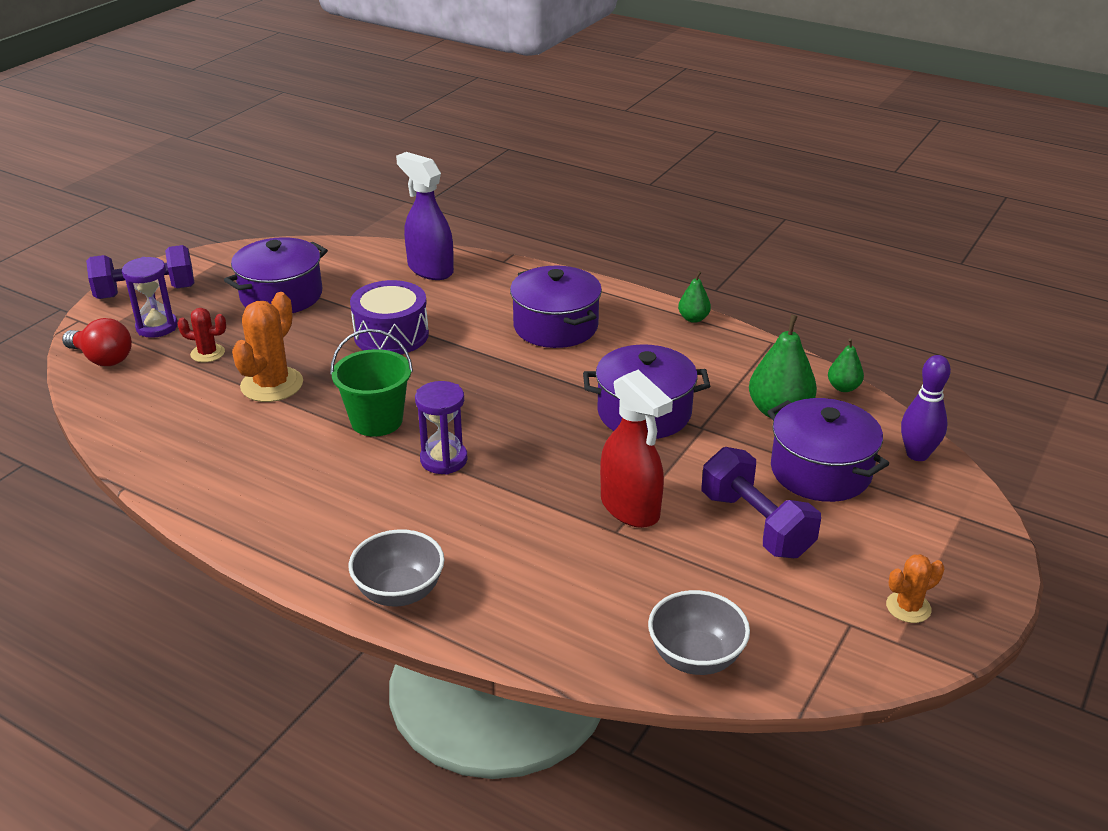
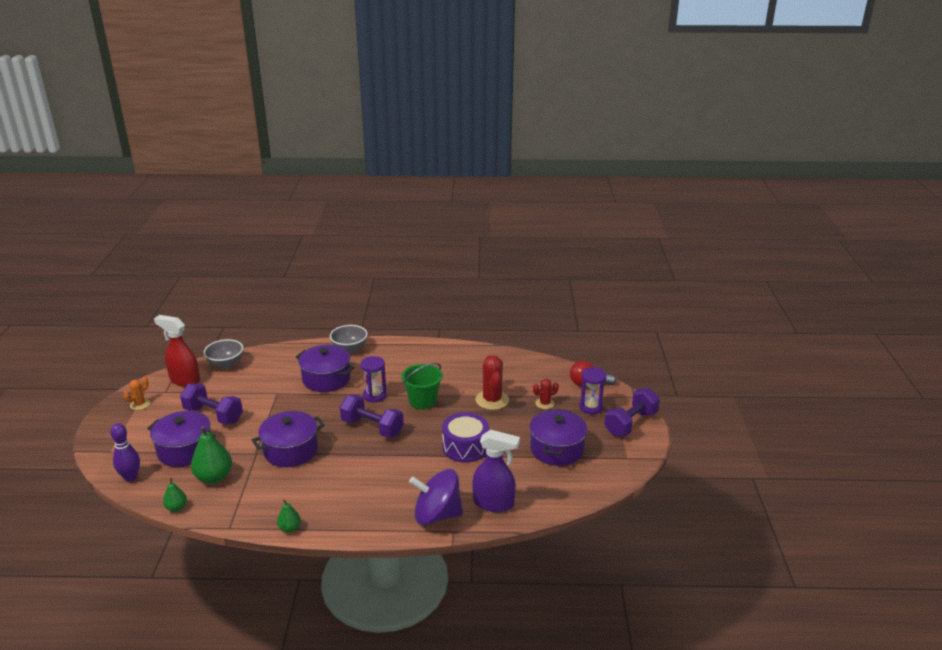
camera: 150 degrees right, 5 degrees down
(272, 385) = (492, 400): orange cactus -> red cactus
(495, 405) = (372, 427): none -> purple dumbbell
(506, 279) = (437, 515): none -> purple spinning top
(555, 326) = (376, 488): purple pot -> purple pot (326, 379)
(630, 508) = (275, 403): red spray bottle -> red spray bottle (184, 380)

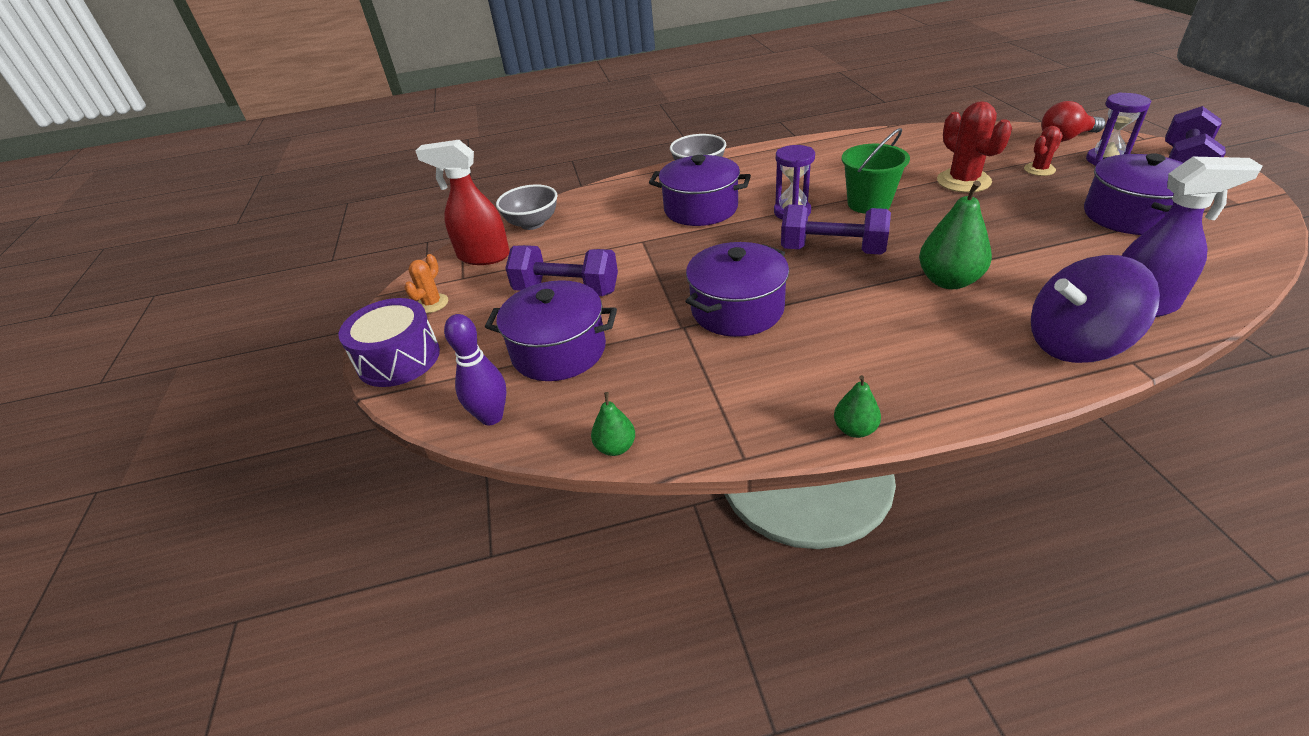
camera: 10 degrees left, 10 degrees up
(214, 477) = (643, 380): green pear -> green pear (948, 281)
(465, 447) = (999, 243): purple drum -> purple drum (399, 359)

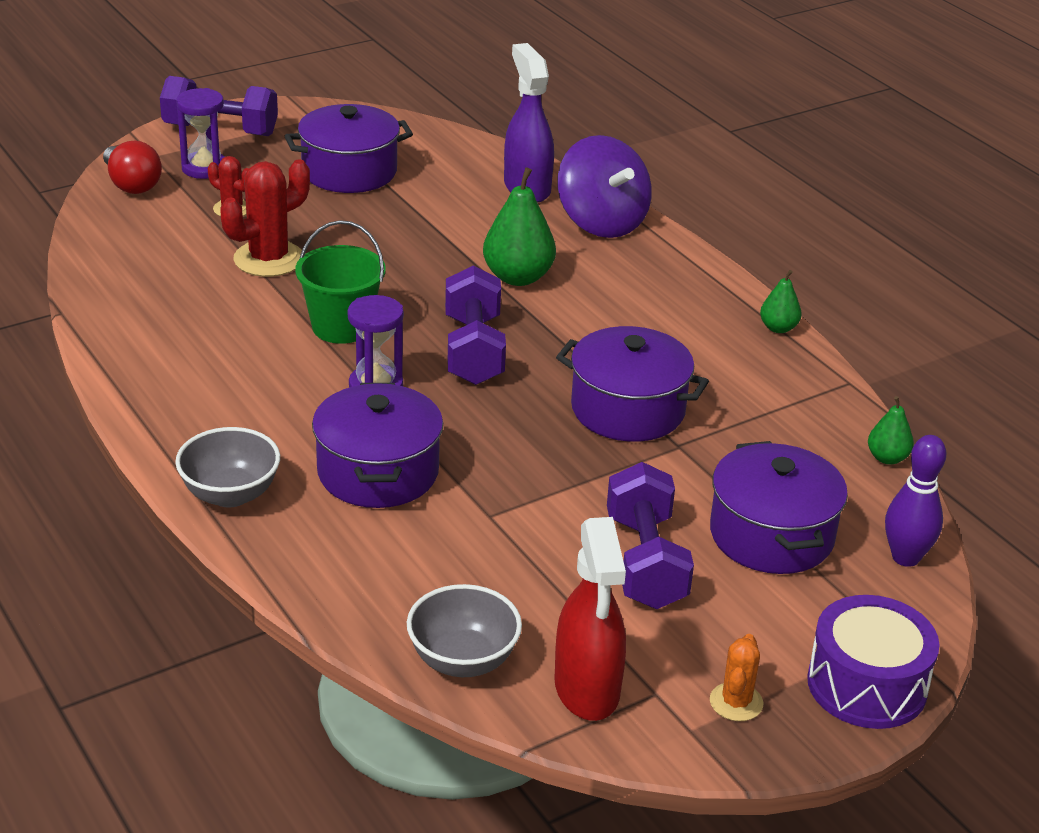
camera: 115 degrees left, 5 degrees down
(432, 303) = (736, 702): orange cactus -> orange cactus turned 75 degrees counterclockwise

